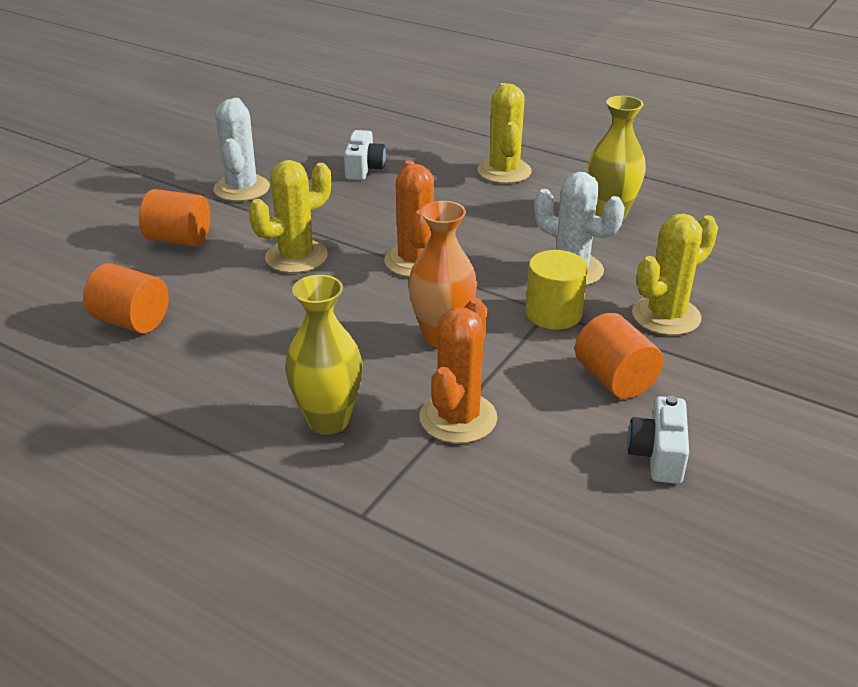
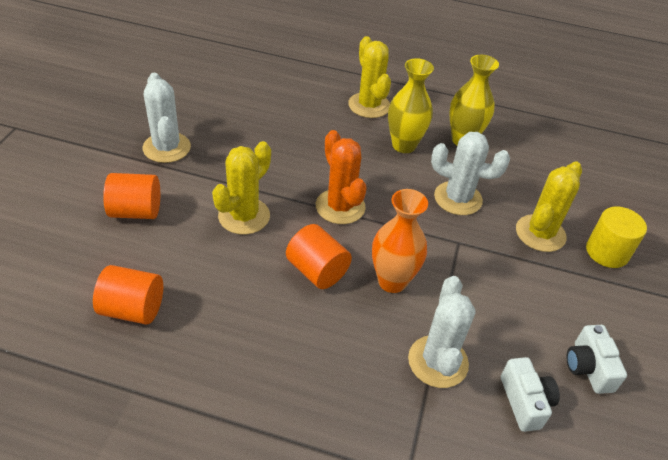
camera: 20 degrees left, 10 degrees up
(328, 420) = (341, 385): yellow vase -> yellow vase (404, 145)
(364, 169) = (259, 114): white camera -> white camera (525, 402)
(458, 418) = (438, 361): orange cactus -> white cactus
(553, 313) = (463, 244): yellow cylinder -> yellow cylinder (607, 252)
(614, 379) = (531, 301): orange cylinder -> orange cylinder (317, 271)

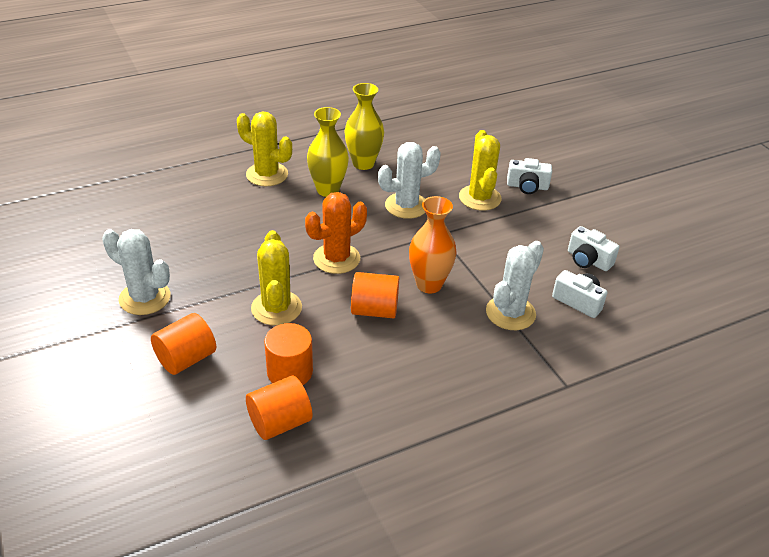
camera: 40 degrees left, 5 degrees down
(190, 274) = (290, 372): none -> orange cylinder
(340, 207) = (336, 259): orange cactus -> orange cactus turned 60 degrees counterclockwise
(438, 361) = (510, 313): white cactus -> white cactus turned 75 degrees clockwise
(607, 252) = (527, 186): yellow cylinder -> white camera

